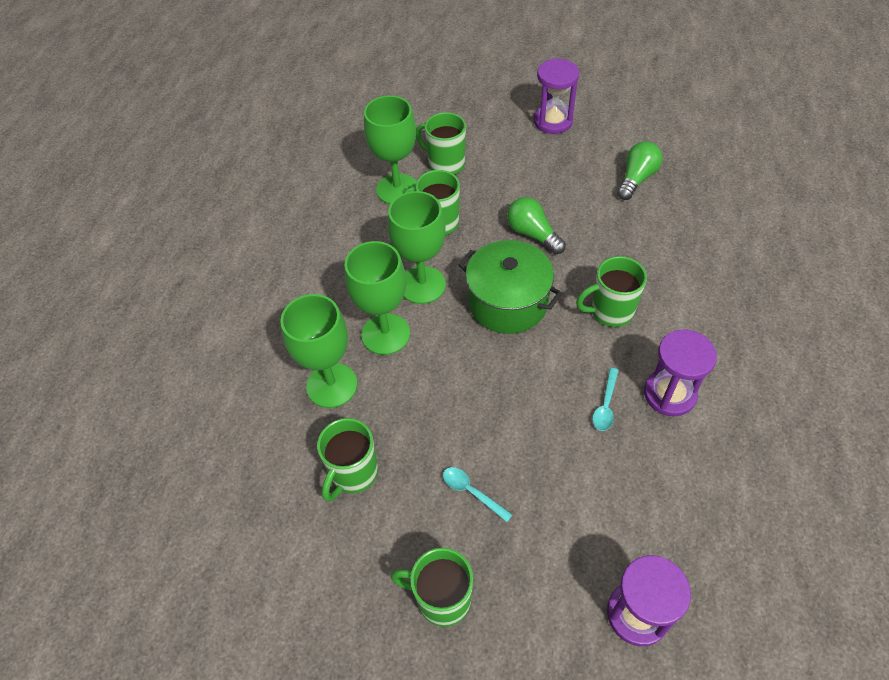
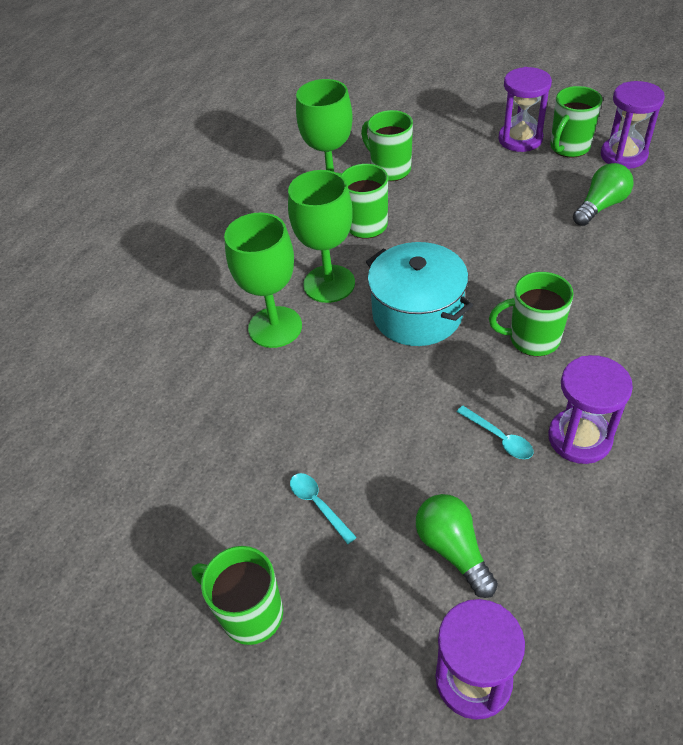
camera: 15 degrees right, 5 degrees down
(332, 385) = (203, 369): green goblet -> none
(353, 473) = (196, 462): green mug -> green mug (569, 148)
(508, 302) = (417, 314): green pot -> turquoise pot
(532, 234) = (465, 248): green light bulb -> green light bulb (453, 549)
(605, 405) = (499, 438): turquoise spoon -> turquoise spoon turned 75 degrees counterclockwise
(644, 127) = (623, 155): none -> purple hourglass

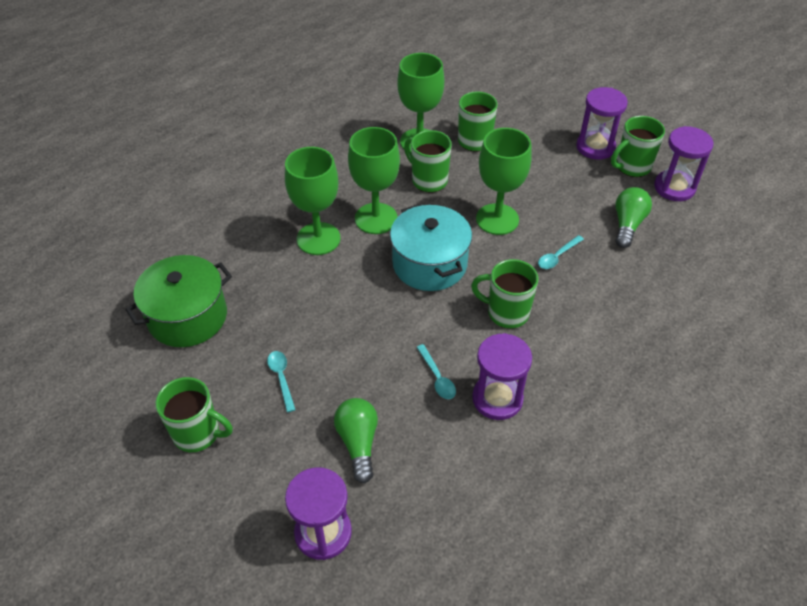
camera: 15 degrees right, 0 degrees up
(163, 471) = (187, 317): none -> green pot
(250, 613) = (198, 434): green mug -> green mug turned 150 degrees clockwise
(463, 243) = (497, 219): none -> green goblet
(549, 261) = (557, 256): none -> turquoise spoon
(600, 206) = (627, 224): green light bulb -> green light bulb turned 45 degrees counterclockwise

